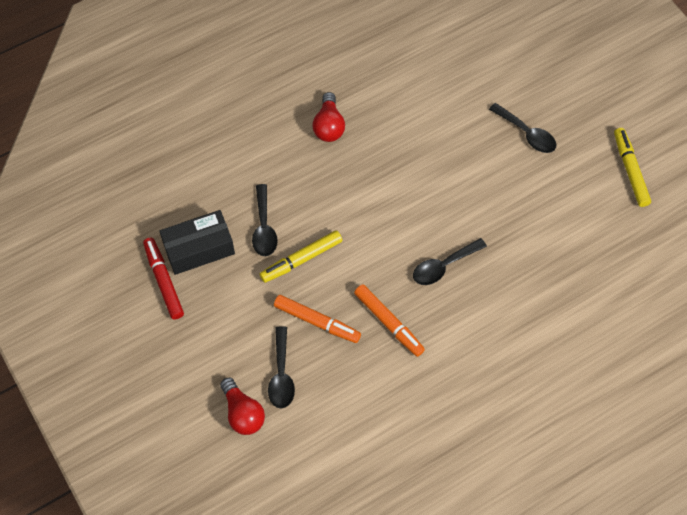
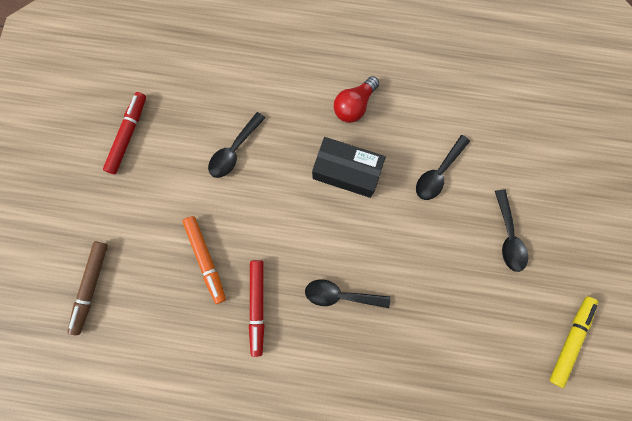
camera: 40 degrees right, 15 degrees up
(199, 249) = (174, 130): black box -> black box (346, 171)
(243, 413) = (91, 287): red light bulb -> brown marker
(281, 374) = (144, 280): black spoon -> black spoon (438, 173)
(301, 259) = (238, 199): yellow marker -> none
(388, 323) = (257, 306): orange marker -> red marker

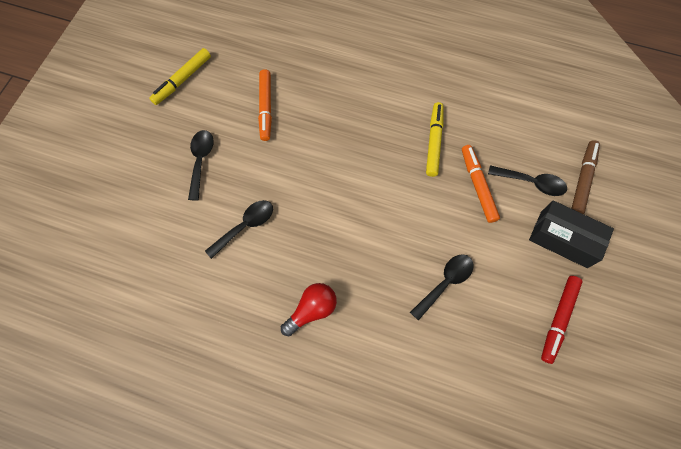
camera: 170 degrees left, 10 degrees down
(257, 306) = (434, 142): red marker -> yellow marker
(340, 295) = (360, 139): black spoon -> black spoon (531, 182)
(346, 171) = (334, 242): black box -> black box (563, 239)
(458, 318) = (265, 108): none -> orange marker

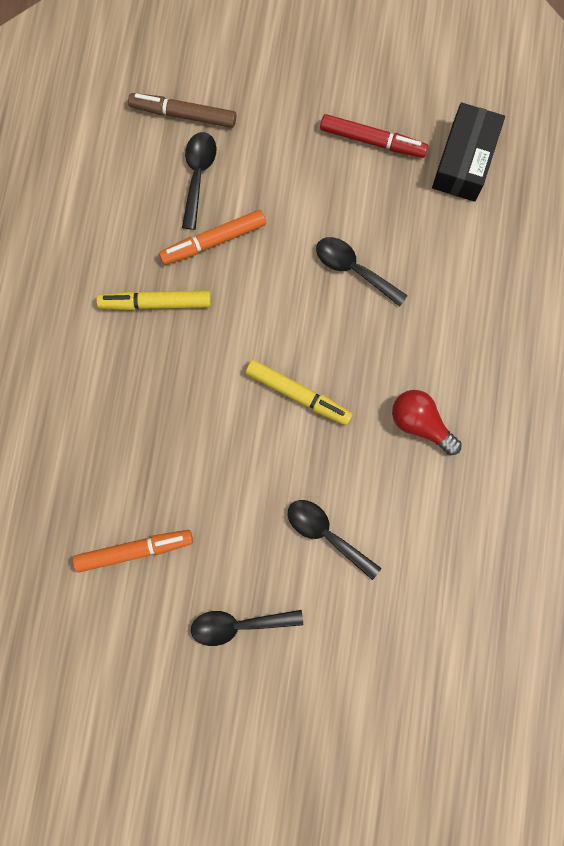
camera: 100 degrees left, 10 degrees up
(182, 80) = (101, 696): yellow marker -> yellow marker (298, 394)
(563, 239) = (270, 136): black box -> black box (464, 161)

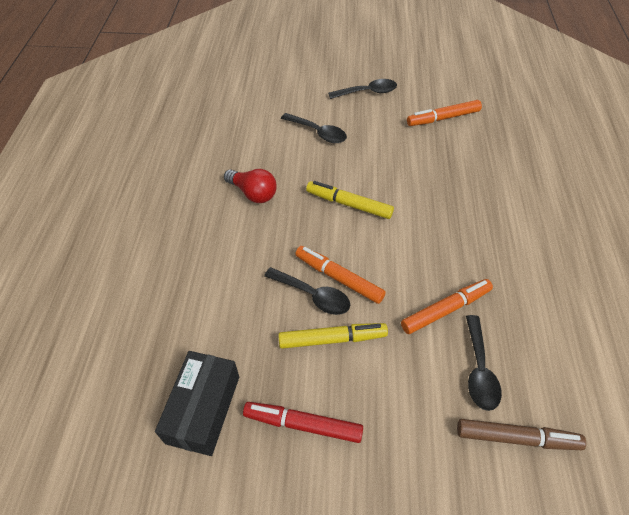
camera: 175 degrees right, 25 degrees down
(155, 303) = (480, 257): yellow marker -> yellow marker (332, 339)
(323, 289) = (339, 278): none -> orange marker

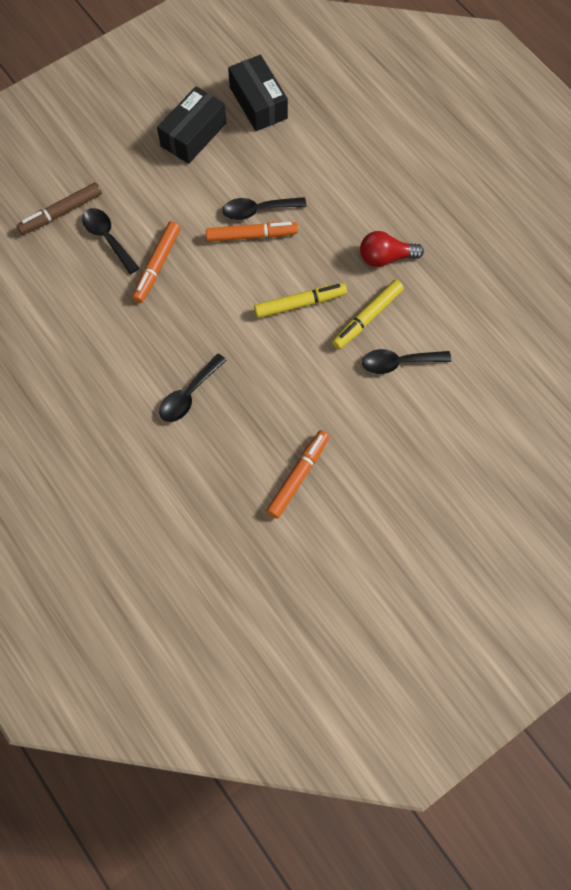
camera: 140 degrees right, 15 degrees up
(303, 424) = (193, 134): red marker -> black box
(332, 339) = (218, 191): yellow marker -> yellow marker (367, 318)
(367, 92) = (404, 458): black spoon -> black spoon (189, 394)

